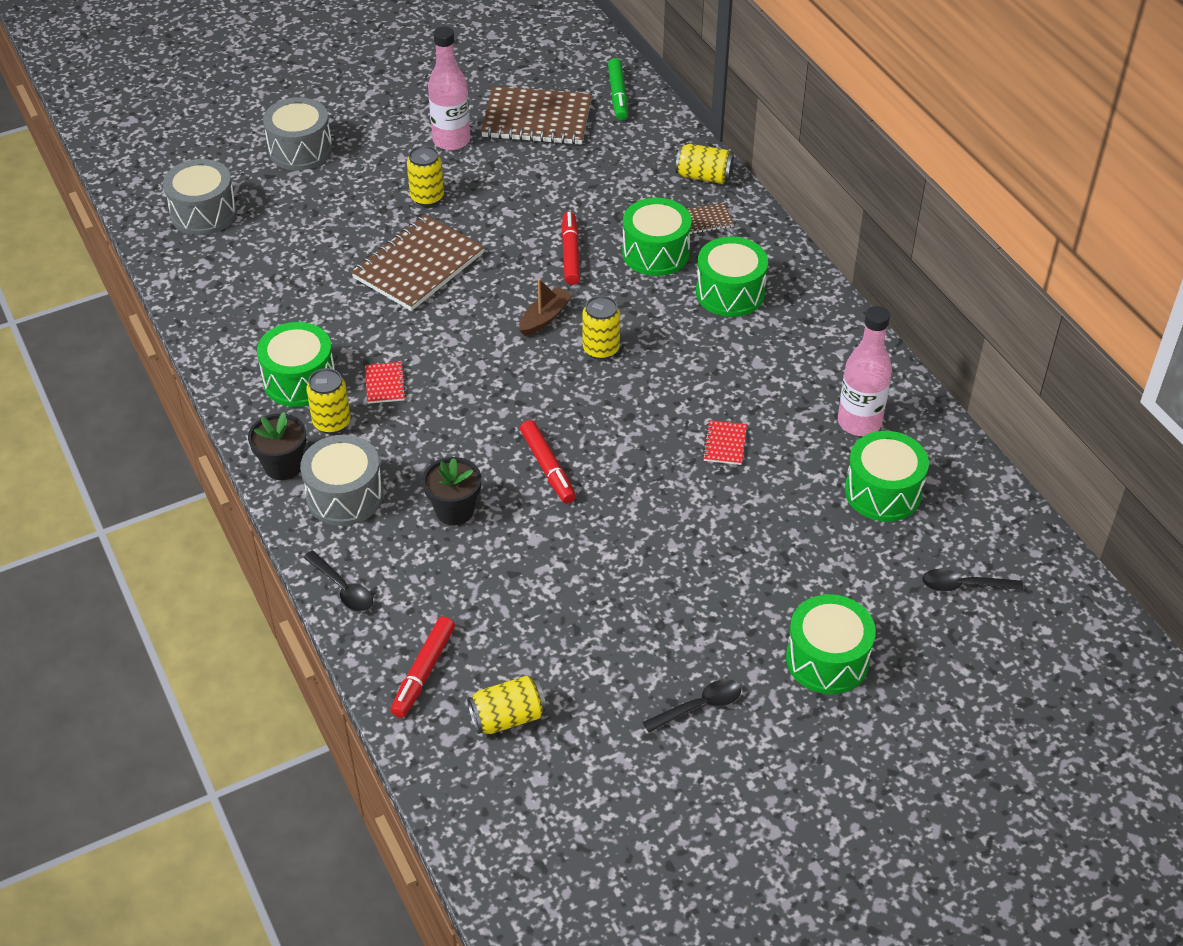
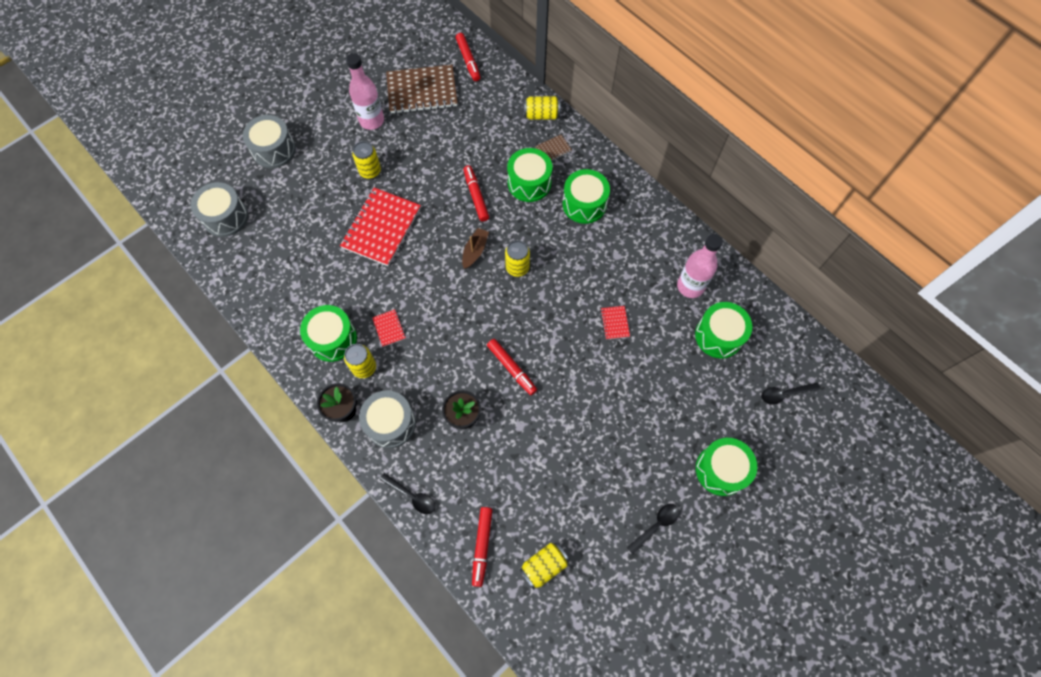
camera: 15 degrees left, 20 degrees up
(418, 265) = (381, 228): brown notebook -> red notebook
(618, 95) = (468, 60): green marker -> red marker

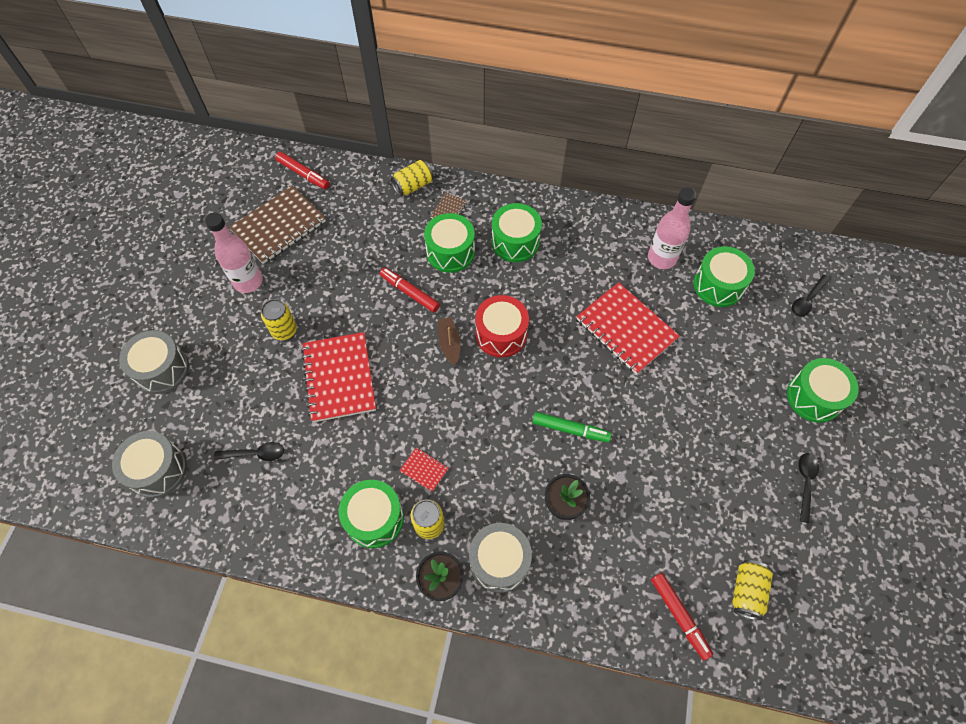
camera: 35 degrees left, 5 degrees down
(411, 496) = (576, 617): black spoon -> black spoon (255, 454)
(511, 368) = (570, 429): red marker -> green marker
(517, 267) = (501, 334): yellow can -> red drum
(614, 323) = (626, 329): red notebook -> red notebook, size x2.31

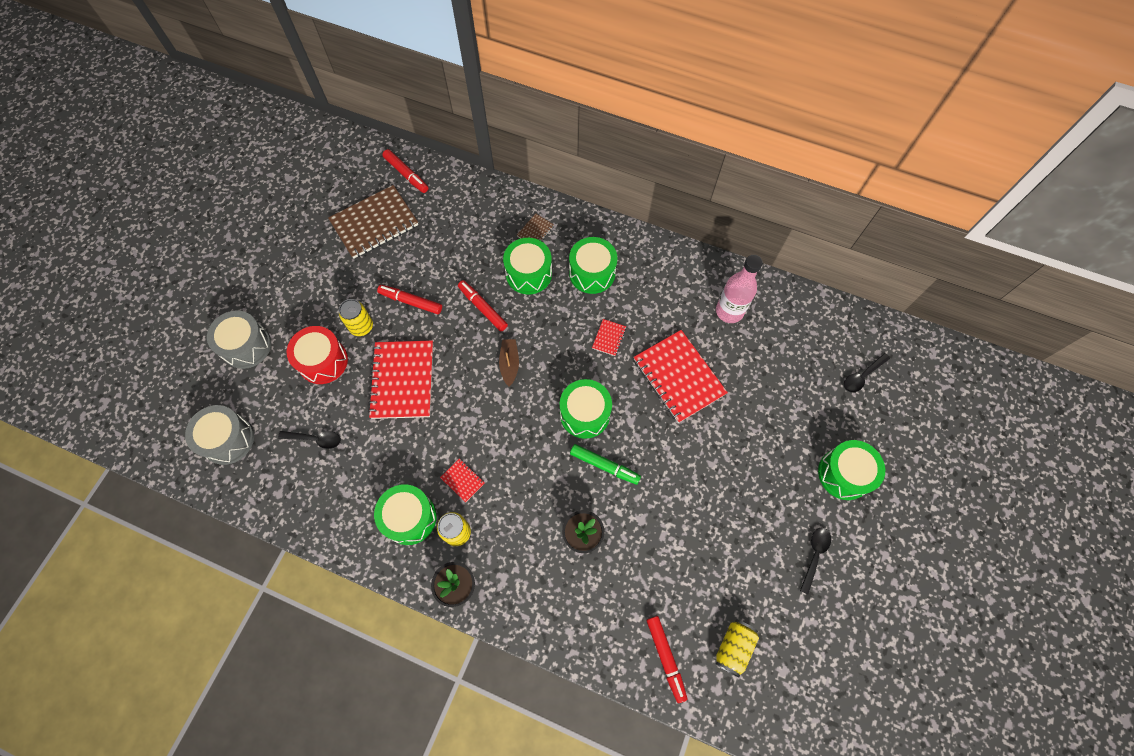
camera: 10 degrees right, 5 degrees up
(248, 281) = (337, 274): pink bottle -> none
(332, 297) = (411, 301): none -> red marker
(413, 186) = (507, 201): yellow can -> none
(499, 561) = (513, 577): grey drum -> none
(501, 334) = (559, 362): red drum -> red drum (323, 361)
(546, 302) = (609, 338): none -> red notebook
(718, 285) = (778, 347): green drum -> green drum (585, 414)

